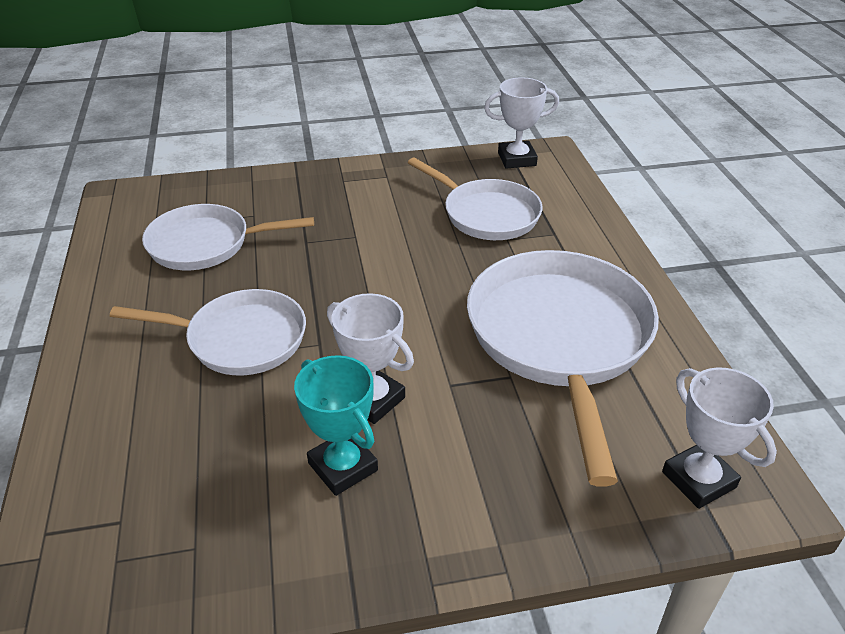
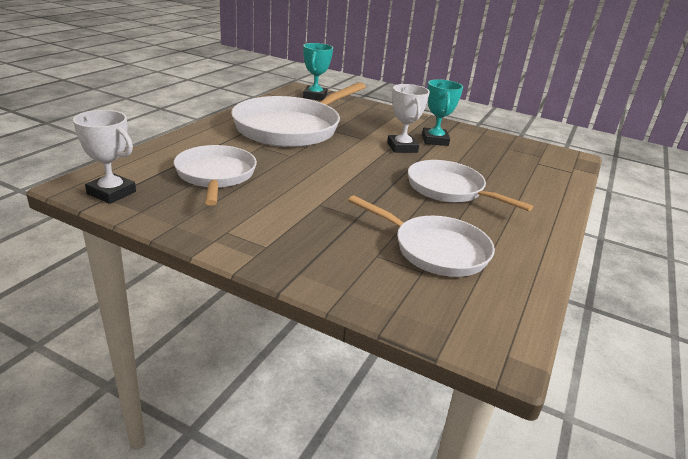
camera: 145 degrees left, 10 degrees down
(698, 479) = (315, 96): white trophy -> turquoise trophy

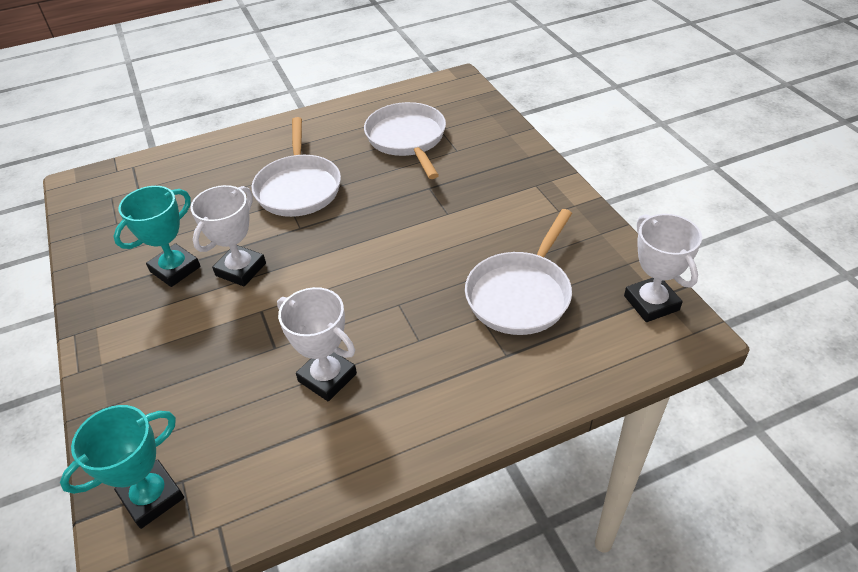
camera: 135 degrees left, 15 degrees up
(292, 128) = (327, 377): white pan -> white trophy

